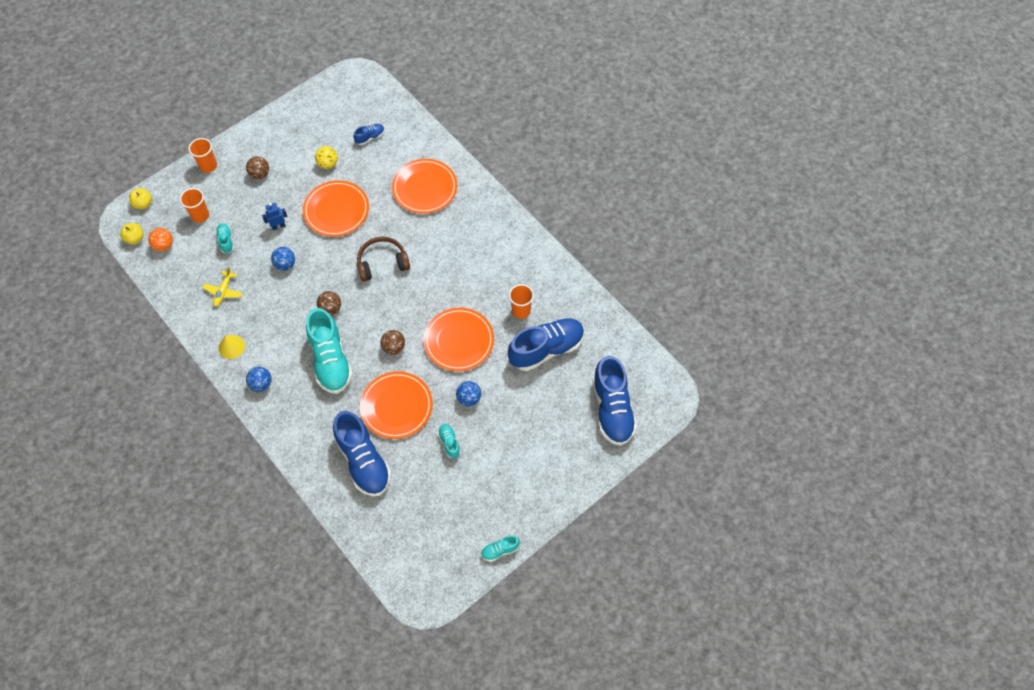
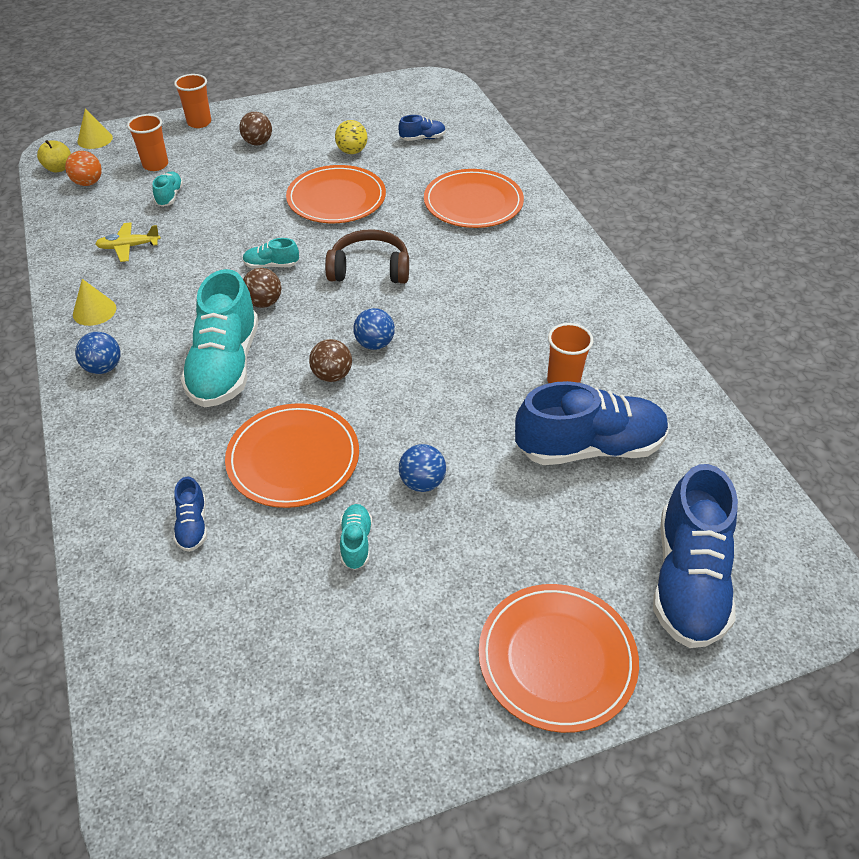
camera: 20 degrees right, 15 degrees down
(143, 204) = (95, 139): yellow apple -> yellow cone
(223, 291) = (129, 247): yellow plane -> yellow plane turned 45 degrees clockwise
(278, 226) = (248, 197): blue robot -> none
(285, 264) = (231, 238): blue ball -> blue ball (375, 344)
(363, 461) = (193, 525): blue shoe -> blue shoe, size x0.44
(459, 341) = (442, 394): orange plate -> orange plate (557, 658)
(500, 550) = (366, 780): turquoise shoe -> turquoise shoe (271, 265)

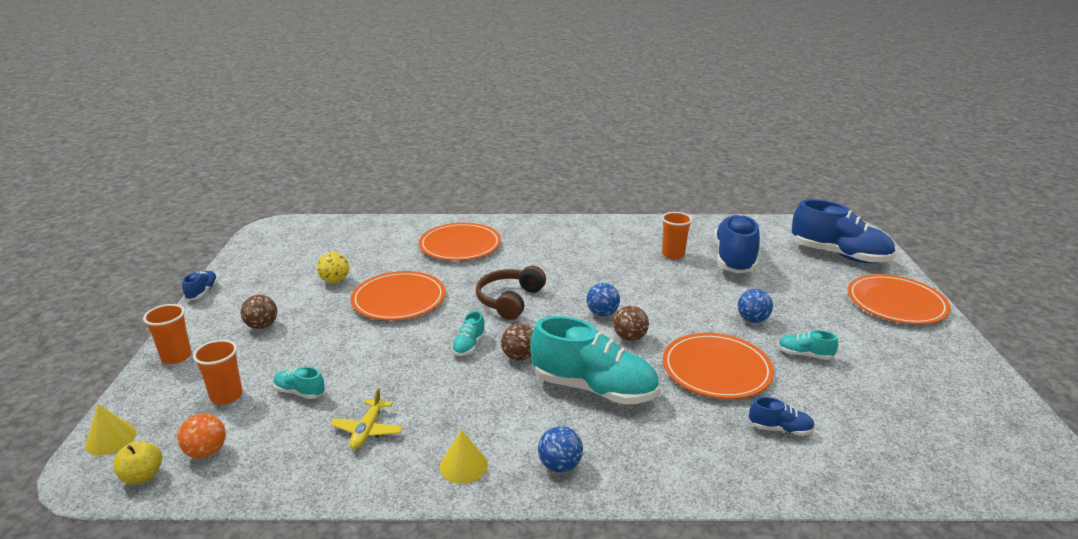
camera: 70 degrees left, 20 degrees down
(422, 138) = (352, 248): blue shoe -> blue shoe (202, 292)

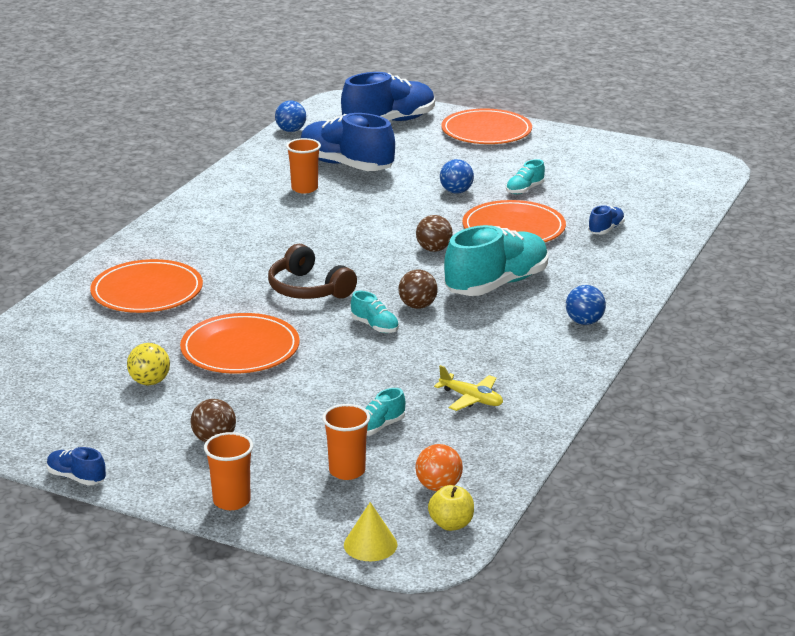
camera: 65 degrees left, 0 degrees up
(463, 465) = (554, 362): yellow cone -> none
(602, 313) = (380, 251): blue ball -> blue ball (291, 130)

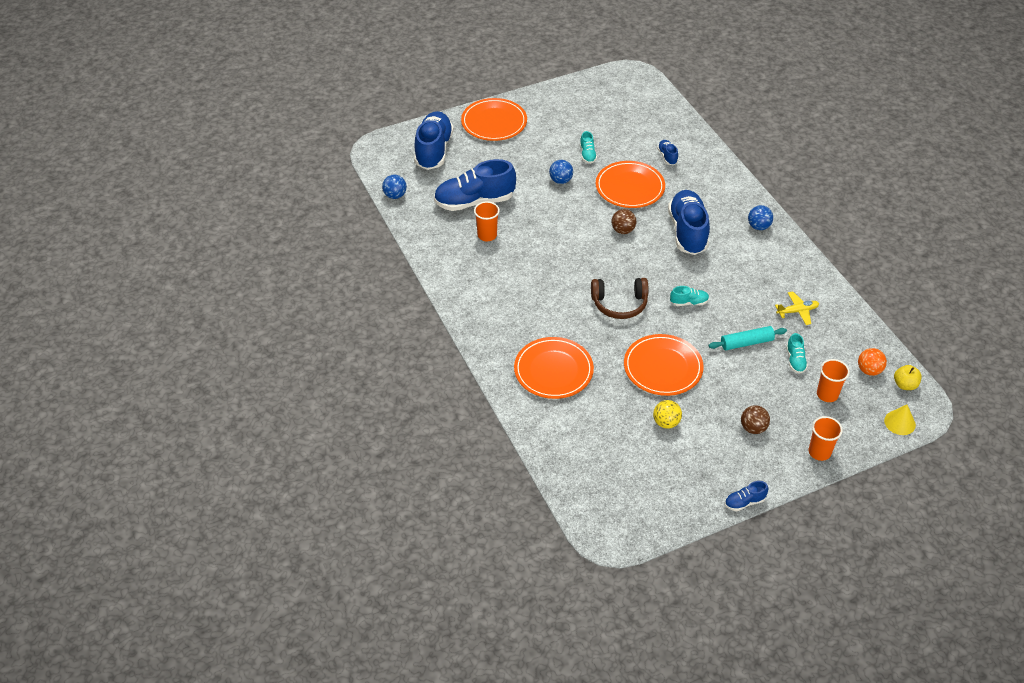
camera: 50 degrees left, 20 degrees up
(360, 385) = (746, 343): none -> turquoise rolling pin
(417, 306) = (682, 274): brown ball -> none
(496, 284) = (687, 232): turquoise shoe -> blue shoe

